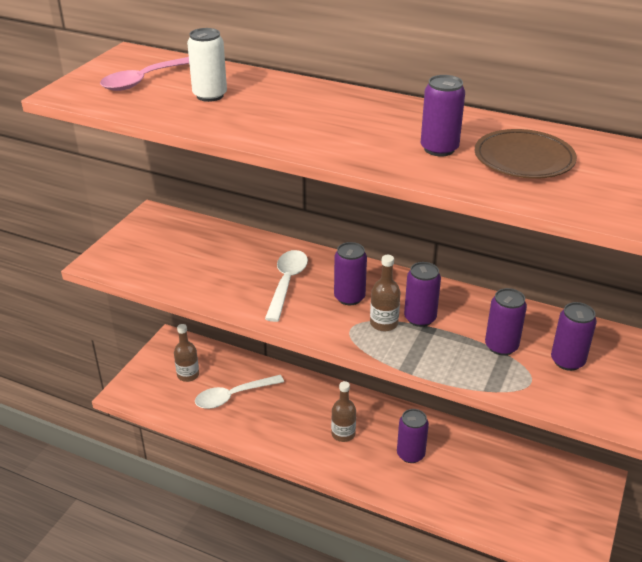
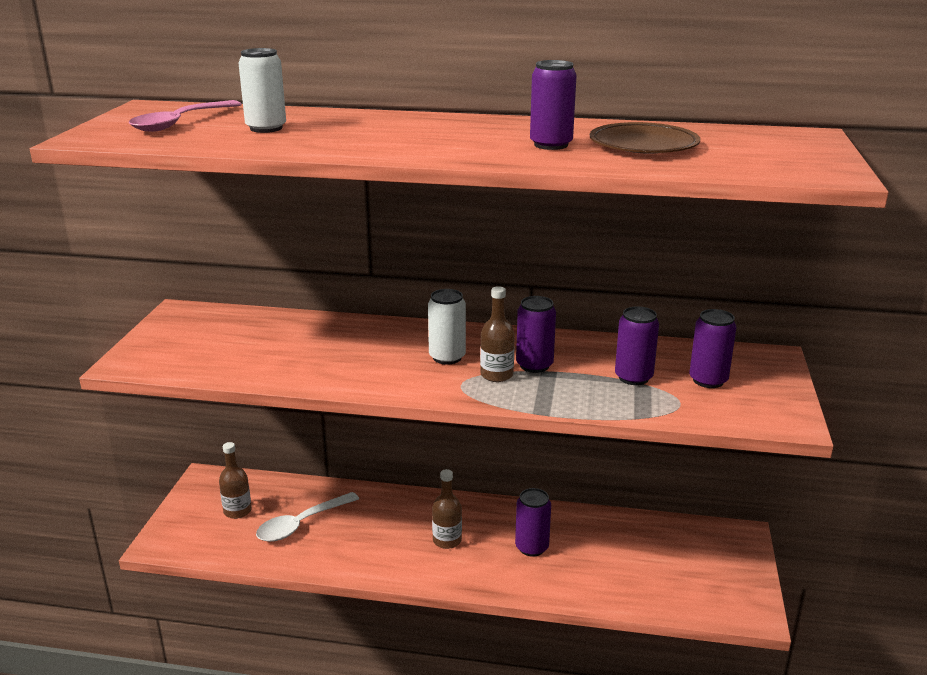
camera: 15 degrees left, 10 degrees down
(287, 283) = (369, 354): white spoon -> none
(349, 297) = (447, 357): purple can -> white can

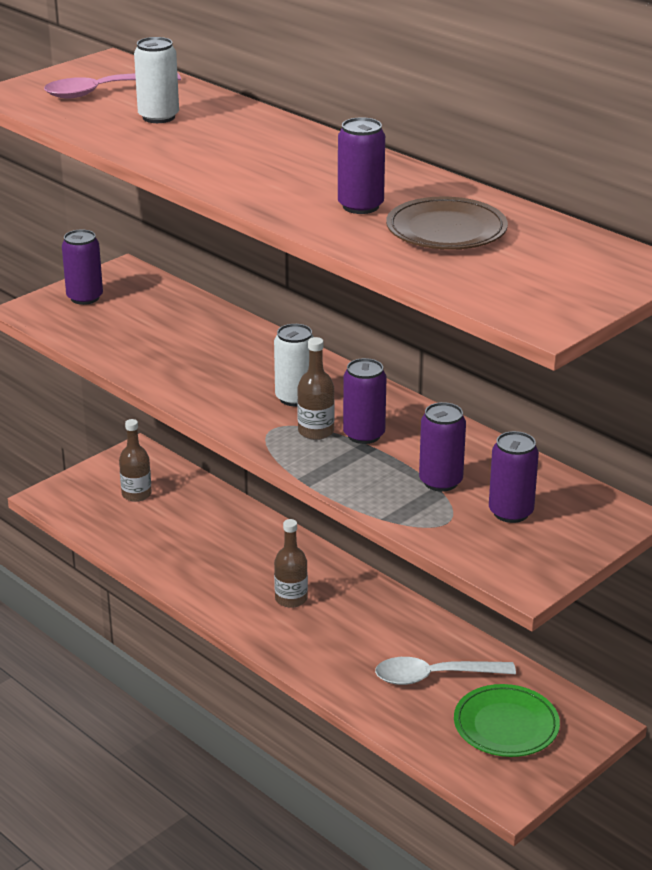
camera: 35 degrees right, 5 degrees up
(301, 524) = (178, 529): white spoon -> white spoon (434, 676)
(532, 547) = (363, 640): purple can -> purple can (85, 298)
(692, 564) = (506, 725): none -> green plate

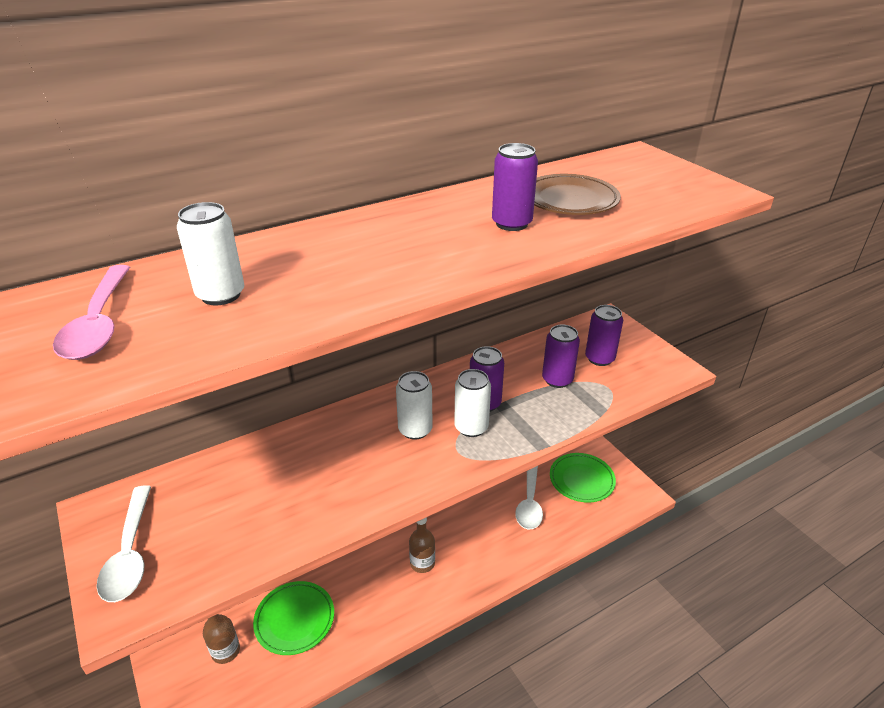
camera: 75 degrees left, 5 degrees up
(85, 298) = (130, 553): purple can -> white spoon
(184, 526) = (294, 619): none -> green plate
(316, 431) = (471, 427): brown bottle -> white can

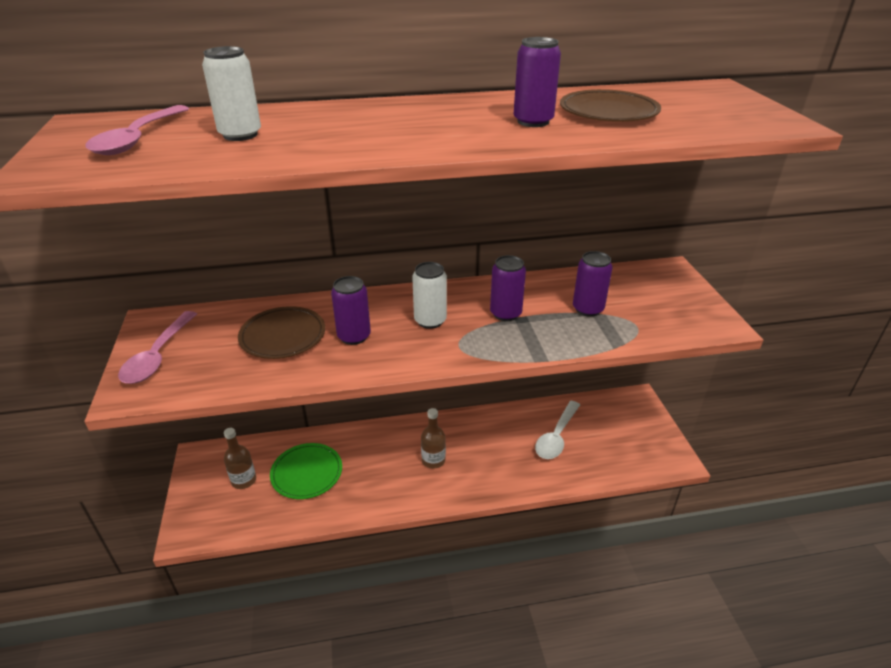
camera: 20 degrees right, 0 degrees up
(130, 553) = (158, 356): white spoon -> pink spoon
(267, 488) = (283, 336): none -> brown plate
(471, 427) = (482, 330): white can -> none
(581, 480) = (618, 431): green plate -> none
(599, 358) = (642, 300): purple can -> purple can (354, 336)

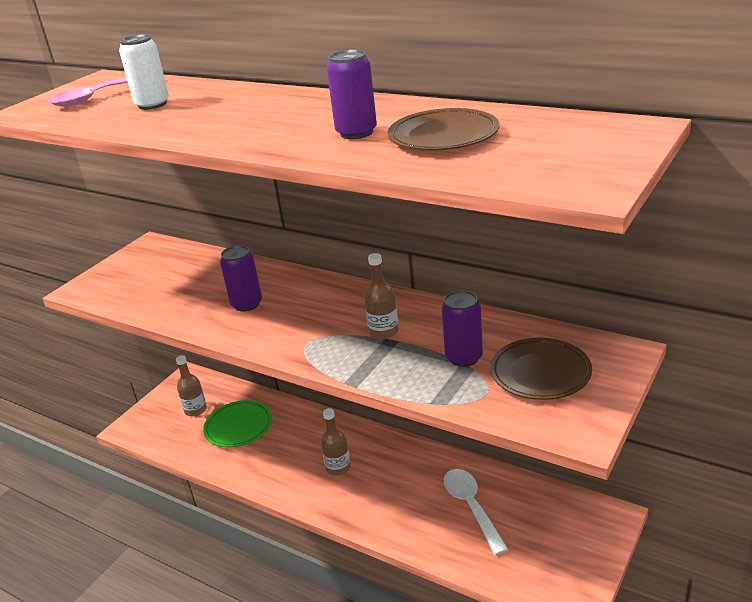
camera: 45 degrees right, 5 degrees down
(158, 356) = (123, 270): pink spoon -> none
(283, 336) = (204, 285): brown plate -> brown plate (540, 373)
(430, 321) = (316, 313): white can -> none
(505, 313) = (383, 332): purple can -> brown bottle
(556, 437) = (471, 507): white spoon -> white spoon turned 90 degrees clockwise

